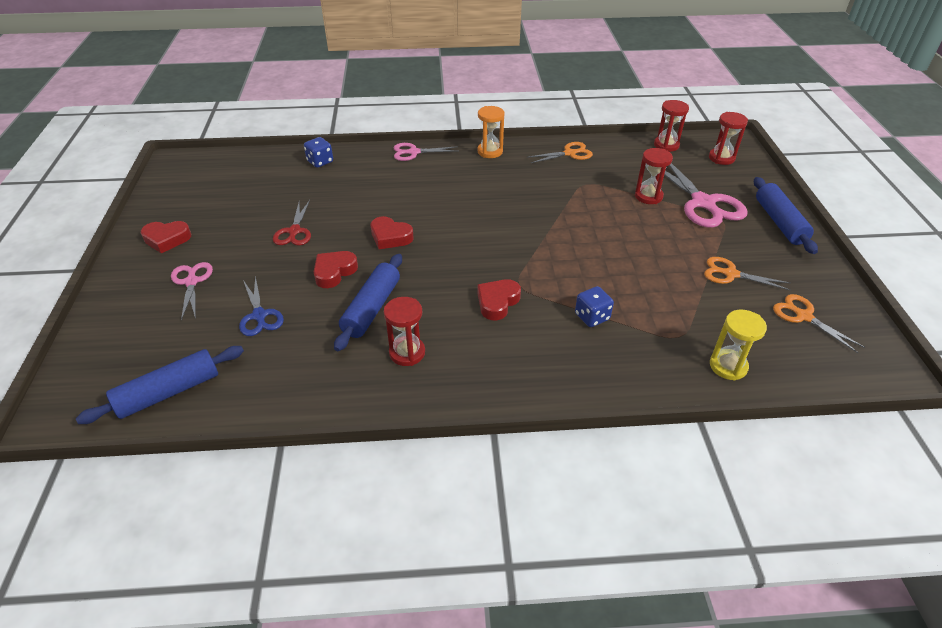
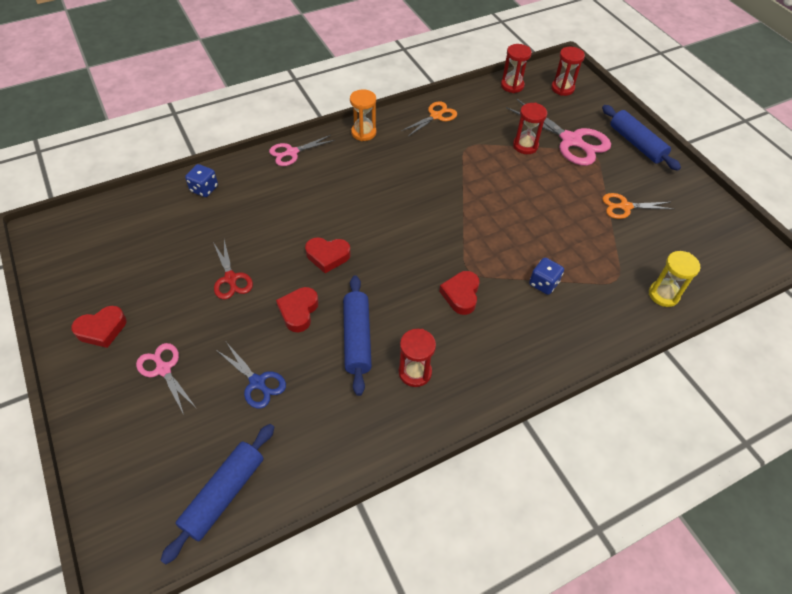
camera: 25 degrees left, 10 degrees up
(804, 316) = (693, 230): orange scissors -> none

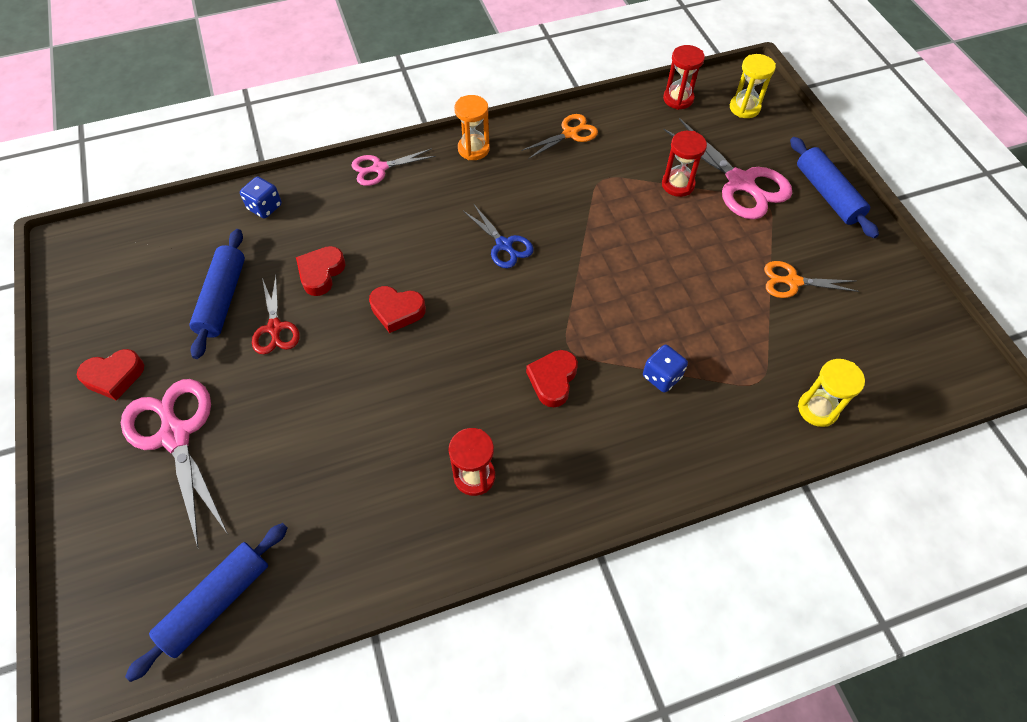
camera: 10 degrees right, 5 degrees up
(164, 369) = (176, 436): pink scissors -> pink scissors, size x1.75
(257, 382) = (281, 466): blue scissors -> blue scissors (504, 245)
(298, 311) = (348, 380): red heart -> red heart (321, 273)
(357, 338) = (412, 423): blue rolling pin -> blue rolling pin (223, 299)
(562, 88) = (744, 108): red hourglass -> yellow hourglass

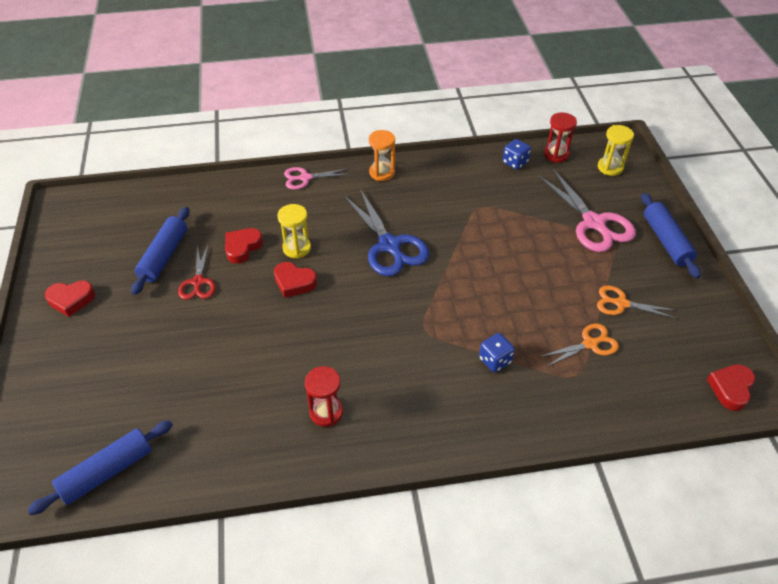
camera: 10 degrees right, 10 degrees down
(176, 436) = (106, 348): pink scissors -> none
(265, 207) = (211, 195): blue dice -> blue dice (515, 162)
(504, 245) = (389, 245): blue scissors -> blue scissors, size x1.75
(553, 380) = (405, 350): red heart -> red heart (730, 389)
(570, 134) = (461, 170): orange scissors -> orange scissors (590, 344)
(678, 184) = (541, 218): red hourglass -> none
(817, 409) = (620, 404): yellow hourglass -> yellow hourglass (297, 248)

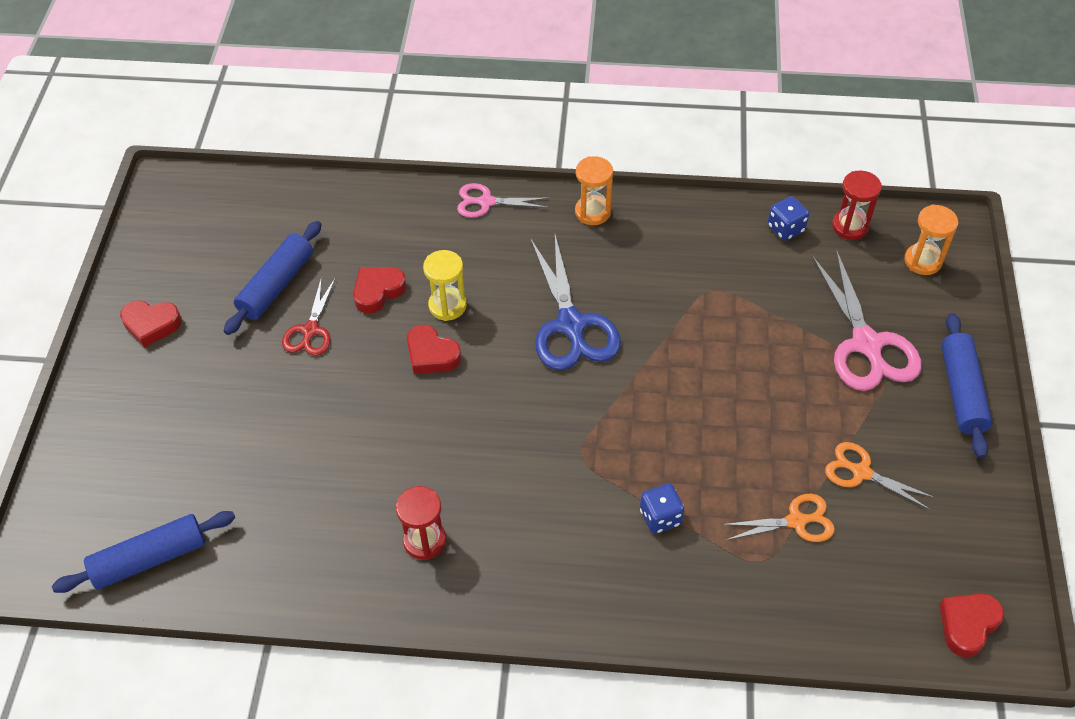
camera: 15 degrees right, 5 degrees up
(610, 167) = (923, 261): yellow hourglass -> orange hourglass

